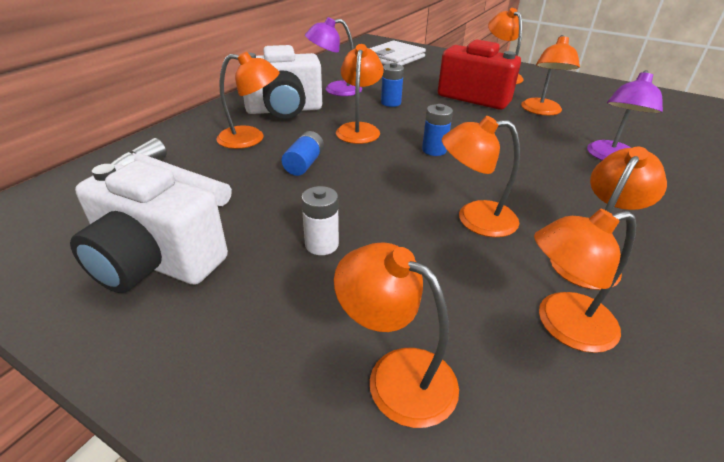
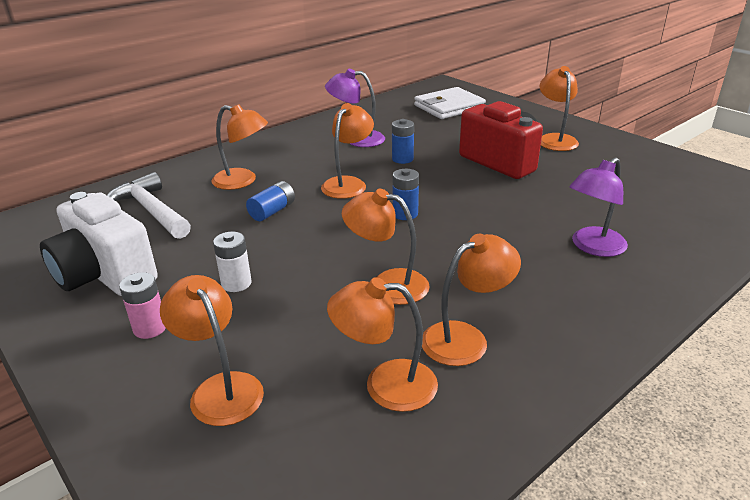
camera: 20 degrees right, 5 degrees down
(256, 317) = (150, 328): none -> pink battery
(284, 110) = (292, 156): white camera -> none
(541, 111) = (563, 186): orange lamp -> none

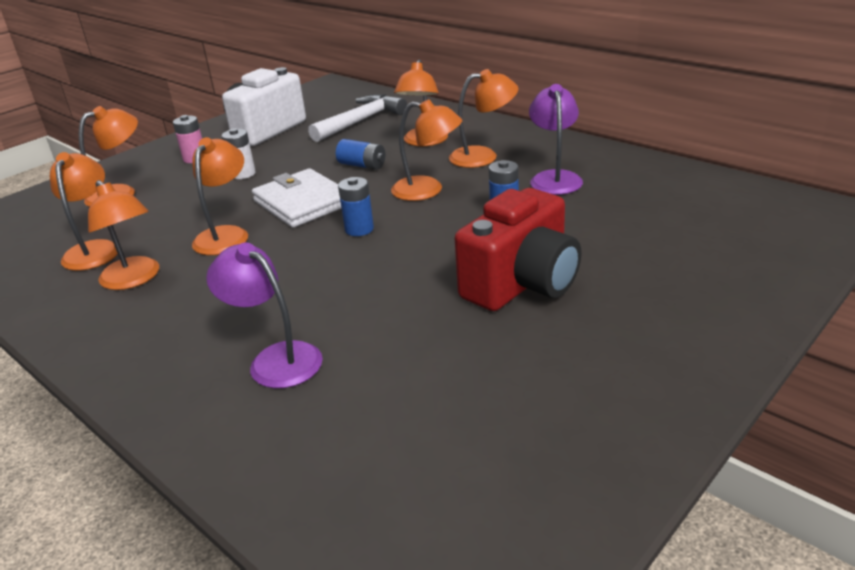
camera: 85 degrees right, 0 degrees up
(449, 107) = (724, 227): white wallet -> white wallet (302, 203)
(555, 139) = (636, 333): orange lamp -> orange lamp (483, 156)

